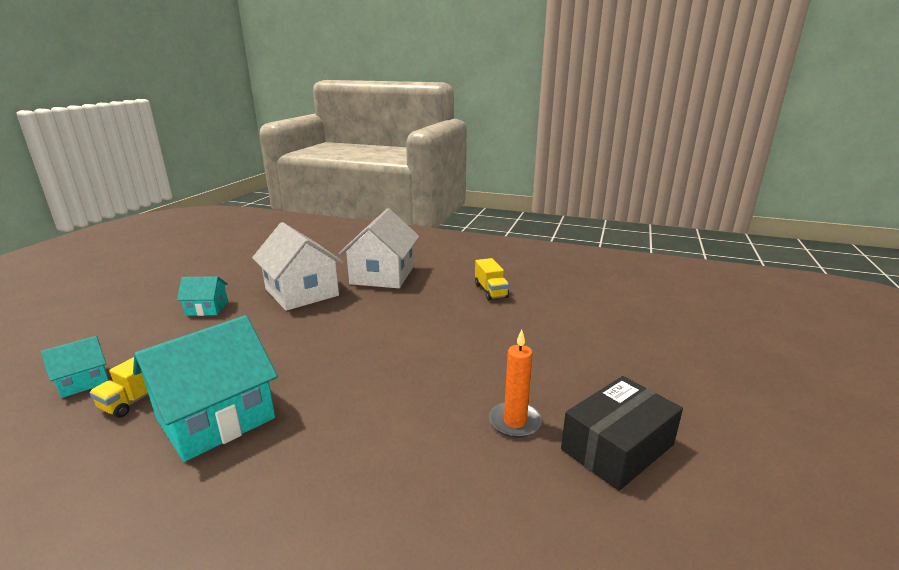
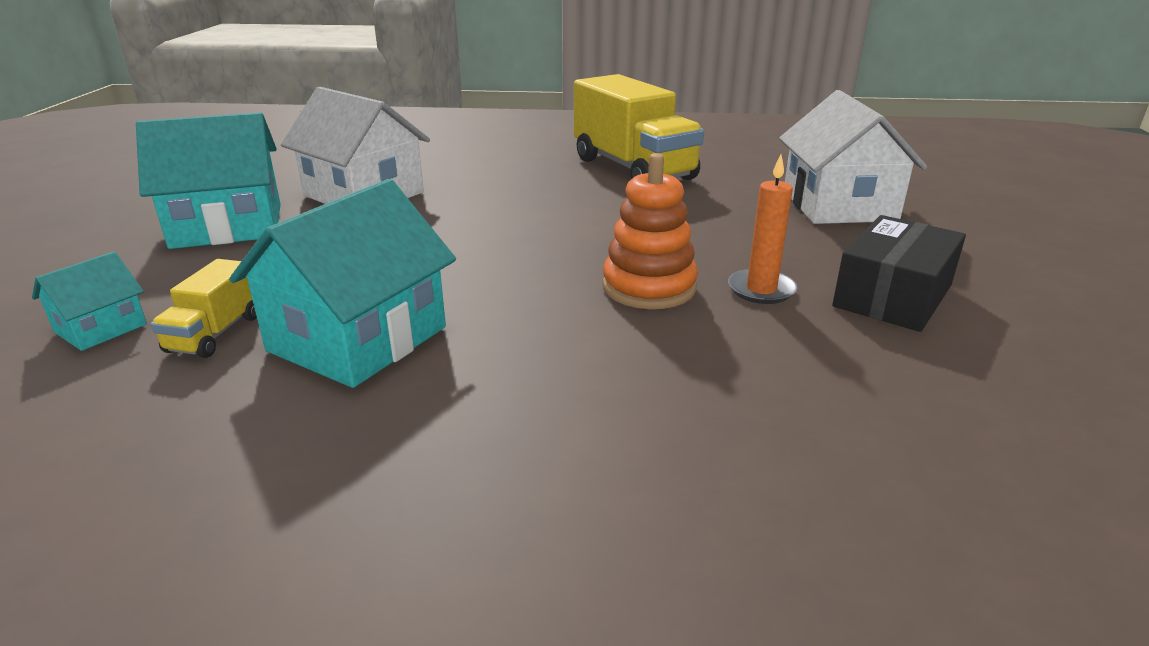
camera: 15 degrees left, 5 degrees up
(207, 308) = (228, 226): turquoise house -> turquoise house, size x1.99
(382, 275) = (469, 165): white house -> white house (838, 205)
(433, 405) = (649, 287): none -> orange stacking toy
(491, 291) = (633, 169): yellow truck -> yellow truck, size x2.15

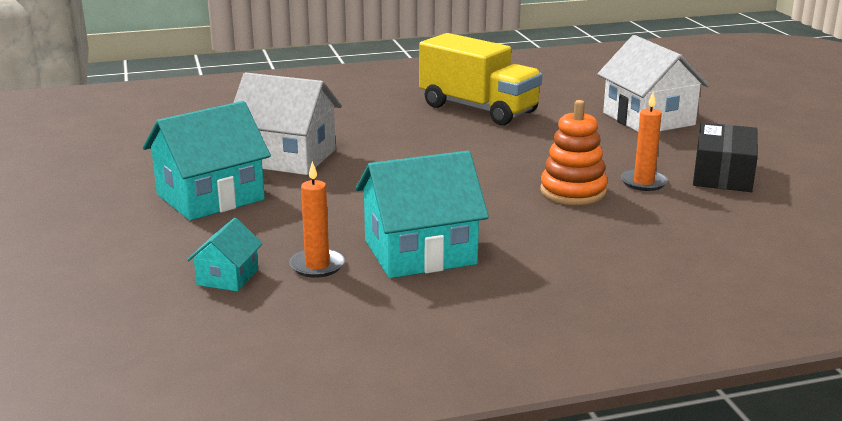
camera: 20 degrees left, 5 degrees down
(215, 333) = (317, 266): yellow truck -> orange candle
(358, 339) = (420, 252): turquoise house -> turquoise house turned 60 degrees clockwise

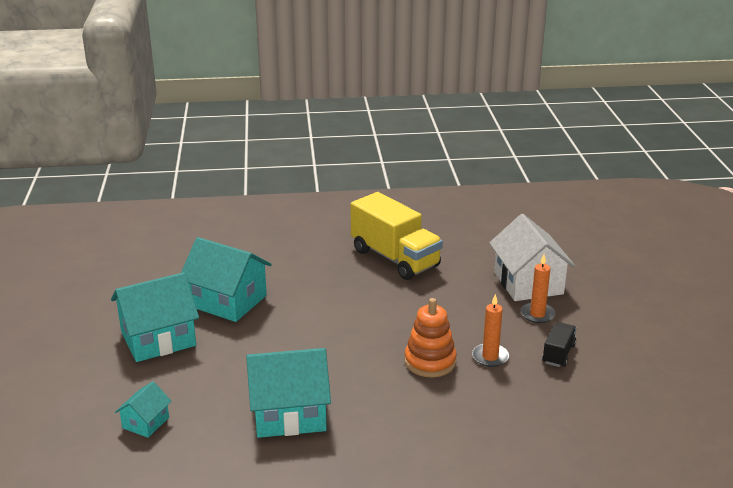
camera: 10 degrees right, 5 degrees up
(287, 157) = (228, 301): white house -> turquoise house
(317, 266) = (211, 419): orange candle -> orange candle (537, 314)
(723, 174) = (558, 354): black box -> black truck

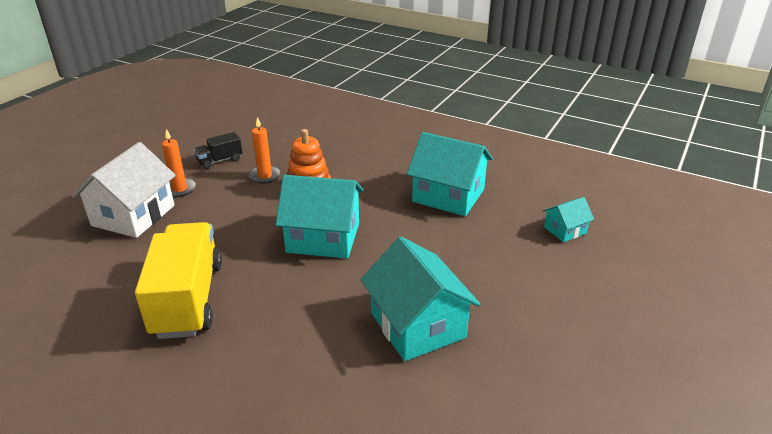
camera: 145 degrees left, 5 degrees up
(158, 339) = (521, 307): turquoise house -> turquoise house (323, 238)

